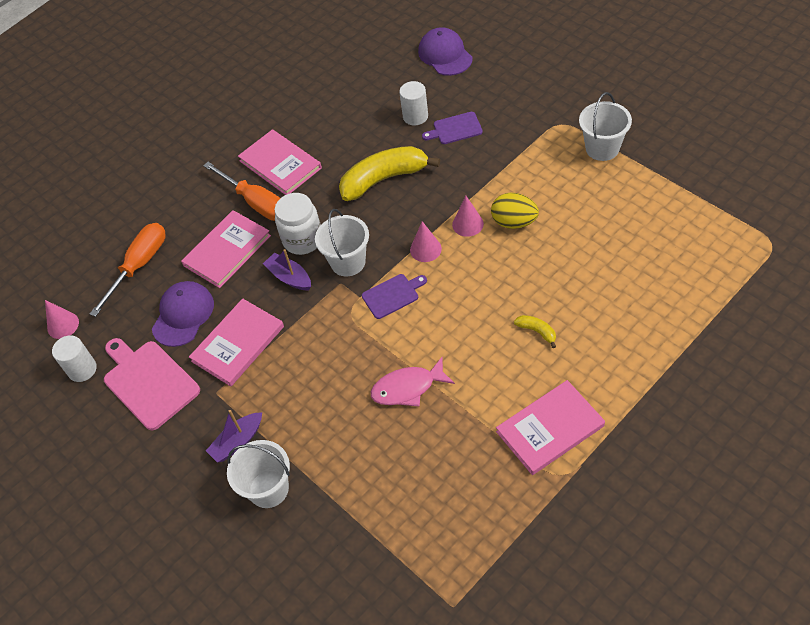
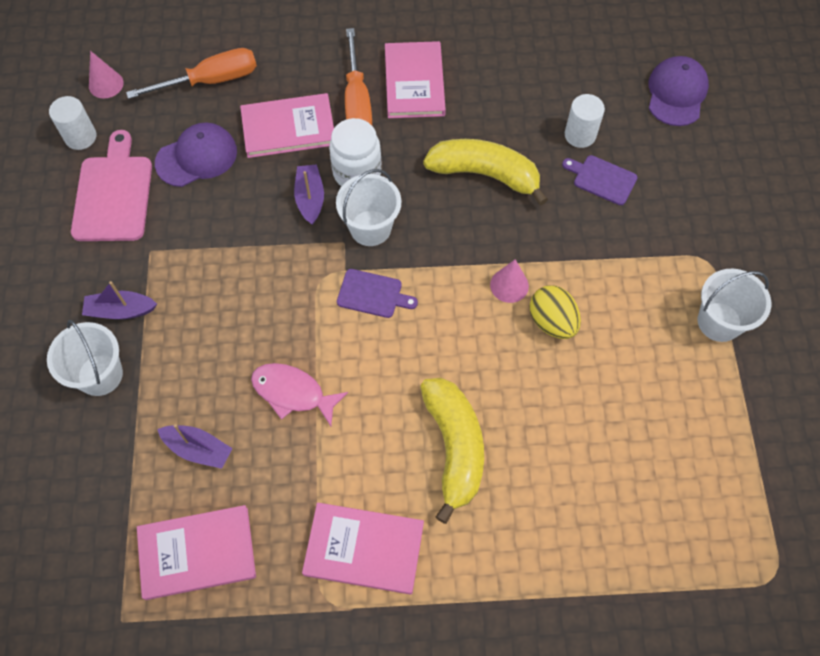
camera: 35 degrees right, 10 degrees up
(238, 344) = (209, 223): pink book -> pink book (197, 553)
(386, 470) = (198, 449): none -> purple boat
(425, 249) = (447, 276): pink cone -> none
(537, 331) = (454, 447): yellow banana -> yellow banana, size x2.36

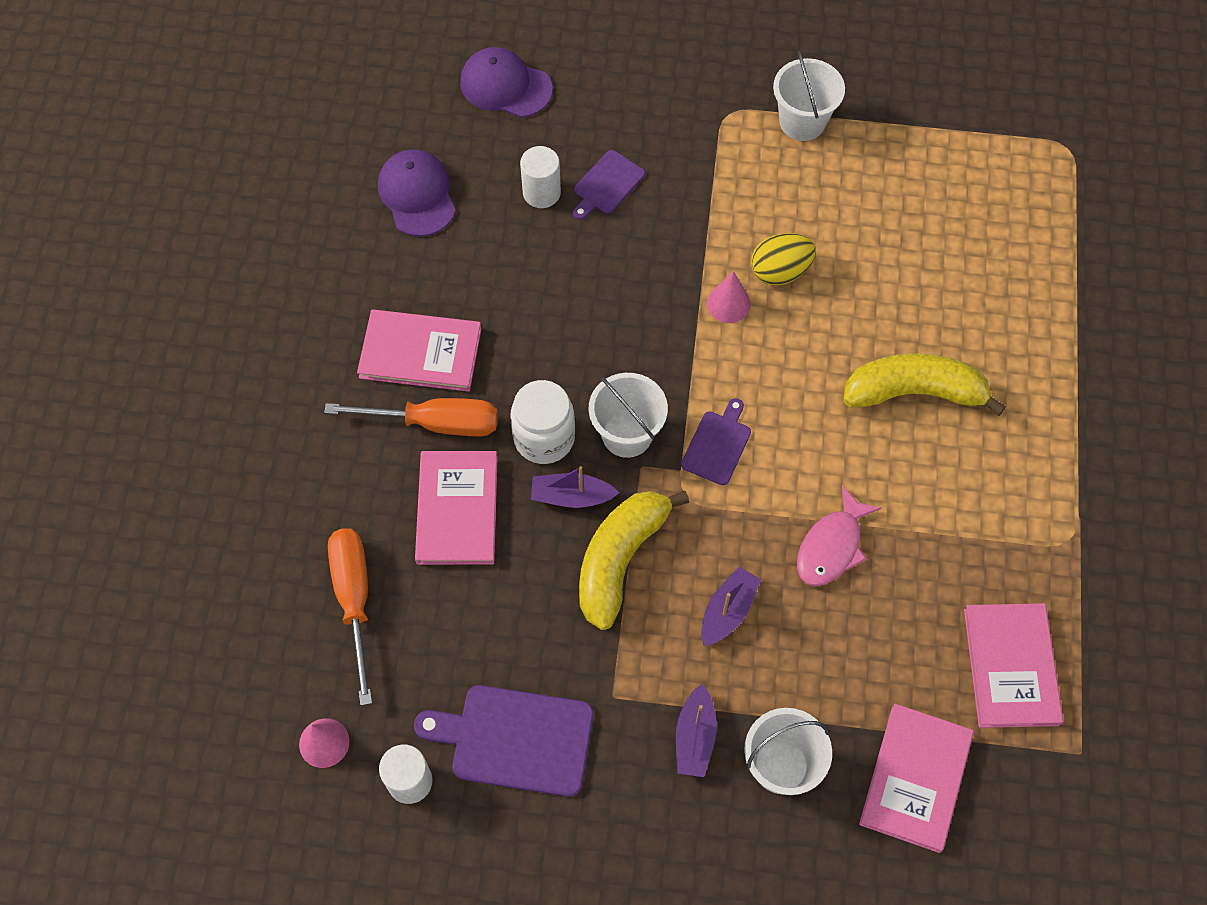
camera: 80 degrees left, 0 degrees up
(113, 194) = (515, 739): pink cutting board -> purple cutting board
(197, 157) = (478, 627): purple cap -> purple cap (417, 195)
(198, 449) = (890, 656): purple boat -> purple boat (728, 611)
(364, 549) = (1018, 496): pink book -> pink book (915, 778)
(485, 174) = (576, 300): yellow banana -> yellow banana (620, 559)

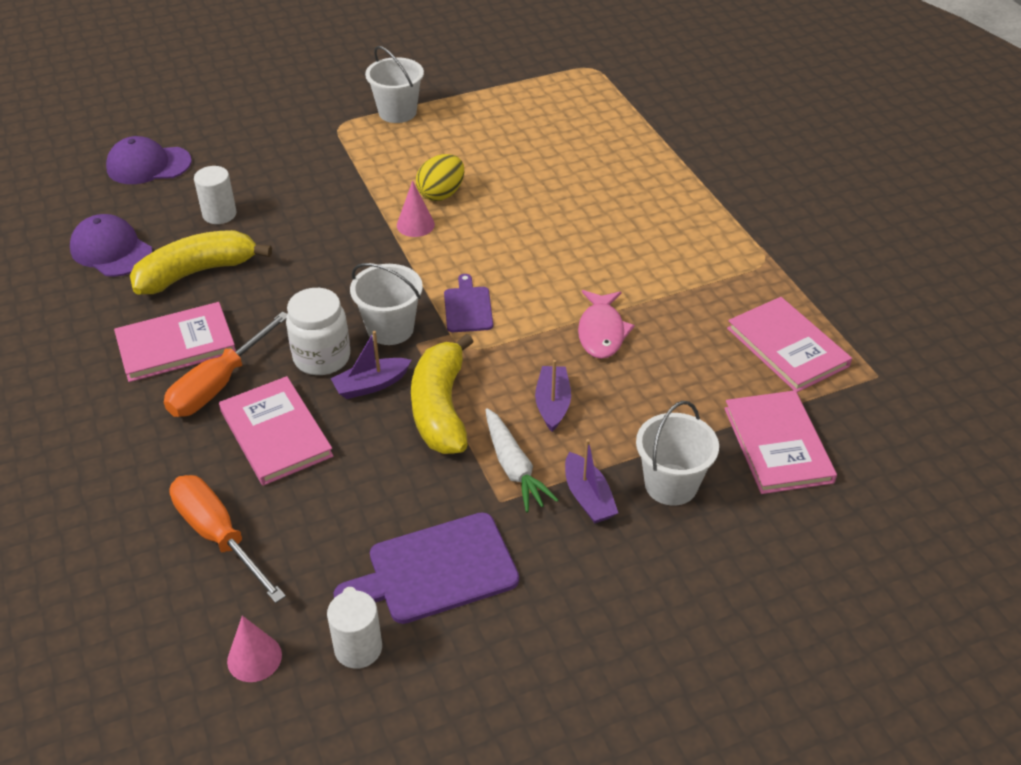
camera: 30 degrees left, 20 degrees down
(435, 423) = (218, 384): orange screwdriver -> orange screwdriver turned 150 degrees clockwise
(607, 185) = (271, 192): purple cutting board -> none
(647, 666) = (514, 467): none -> white carrot
(914, 392) = (591, 223): yellow banana -> yellow banana (197, 272)

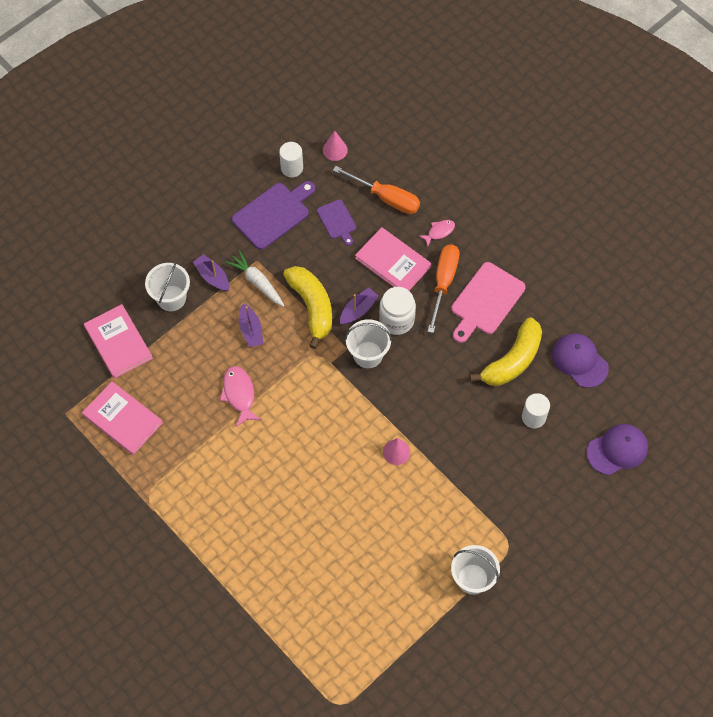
camera: 160 degrees right, 20 degrees up
(111, 250) = (579, 361): purple cap -> purple cap turned 150 degrees counterclockwise
(170, 456) = (439, 232): none -> pink fish
(176, 345) = (486, 301): pink book -> pink cutting board
(441, 194) = (393, 490): yellow egg -> none
(467, 307) = (329, 387): purple cutting board -> purple cutting board (337, 221)

